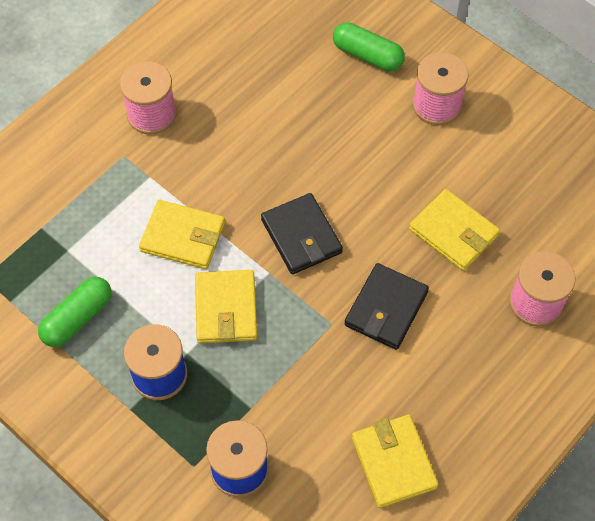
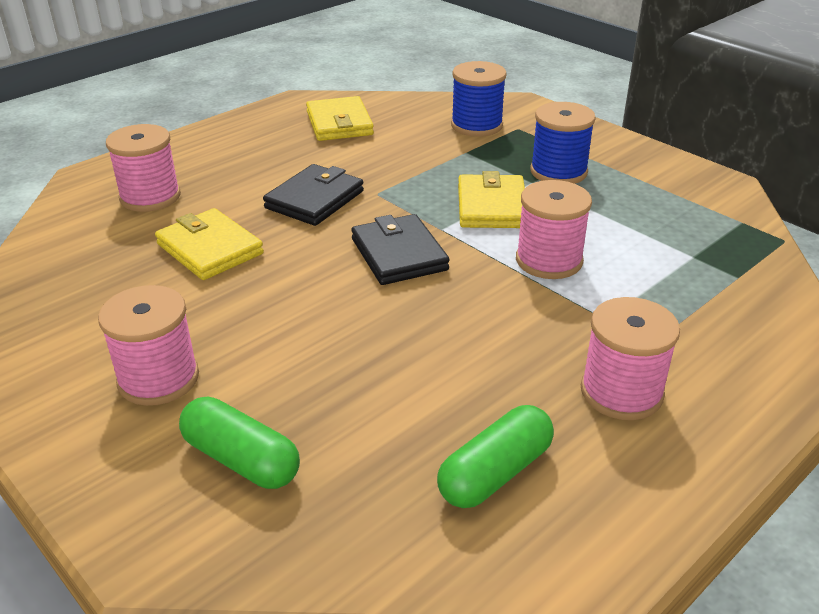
camera: 175 degrees left, 25 degrees down
(77, 318) = (658, 207): green capsule -> green capsule (495, 473)
(183, 237) = (549, 260): yellow wallet -> pink spool

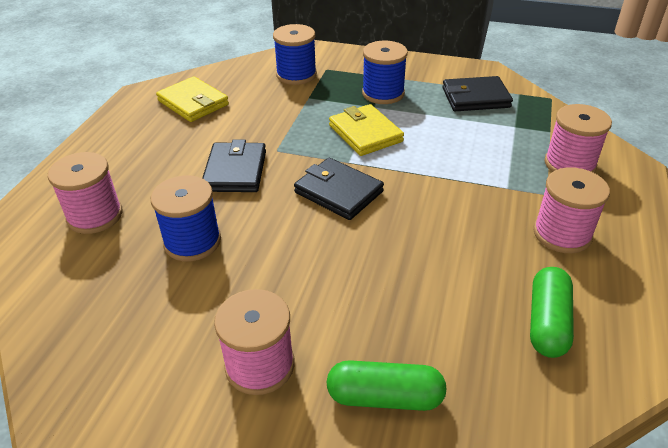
camera: 30 degrees left, 5 degrees up
(210, 249) = (192, 241): yellow wallet -> blue spool
(549, 260) = (437, 160): pink spool -> pink spool (569, 164)
(674, 209) = (475, 98): none -> black wallet

